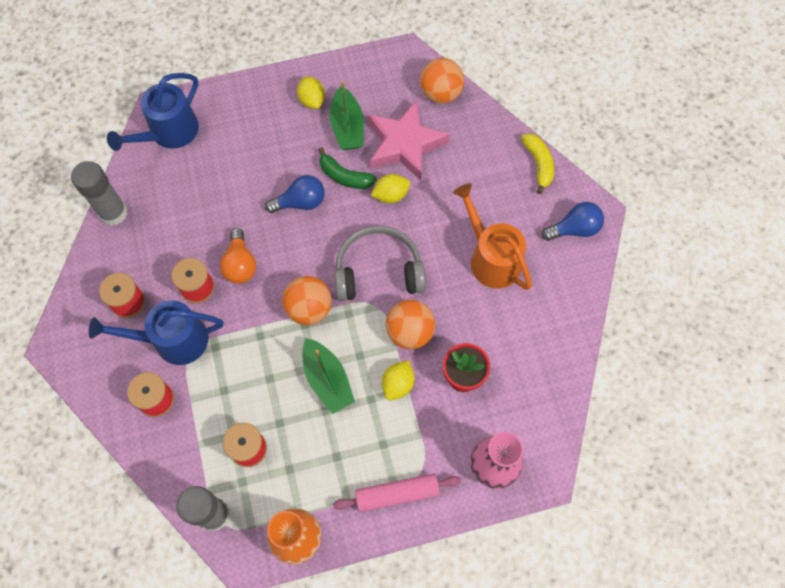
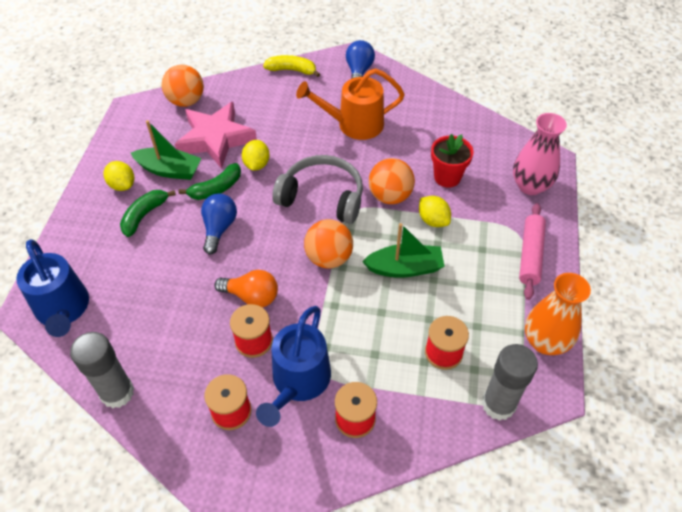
camera: 65 degrees left, 15 degrees down
(287, 136) = (144, 215): none -> green banana
(312, 100) = (122, 185): yellow lemon -> yellow lemon turned 45 degrees clockwise
(378, 271) = (322, 197): grey headphones -> grey headphones turned 90 degrees clockwise

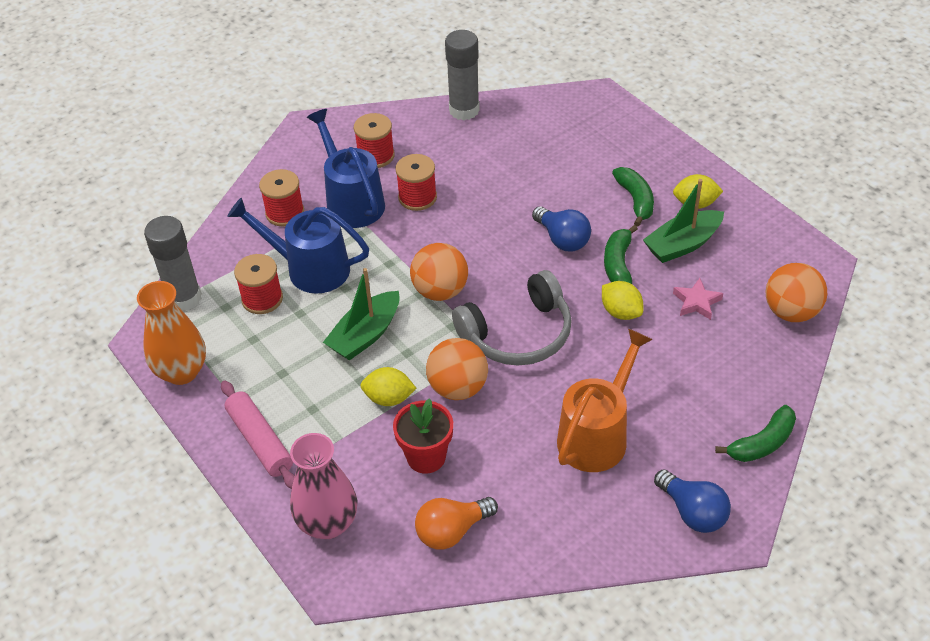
camera: 135 degrees right, 5 degrees down
(63, 309) = (577, 113): blue watering can -> blue watering can (310, 269)
(216, 139) = (696, 302): pink star -> pink star, size x0.45
(252, 296) = (461, 219): orange light bulb -> orange light bulb (452, 531)
(292, 70) = (762, 443): yellow banana -> green banana

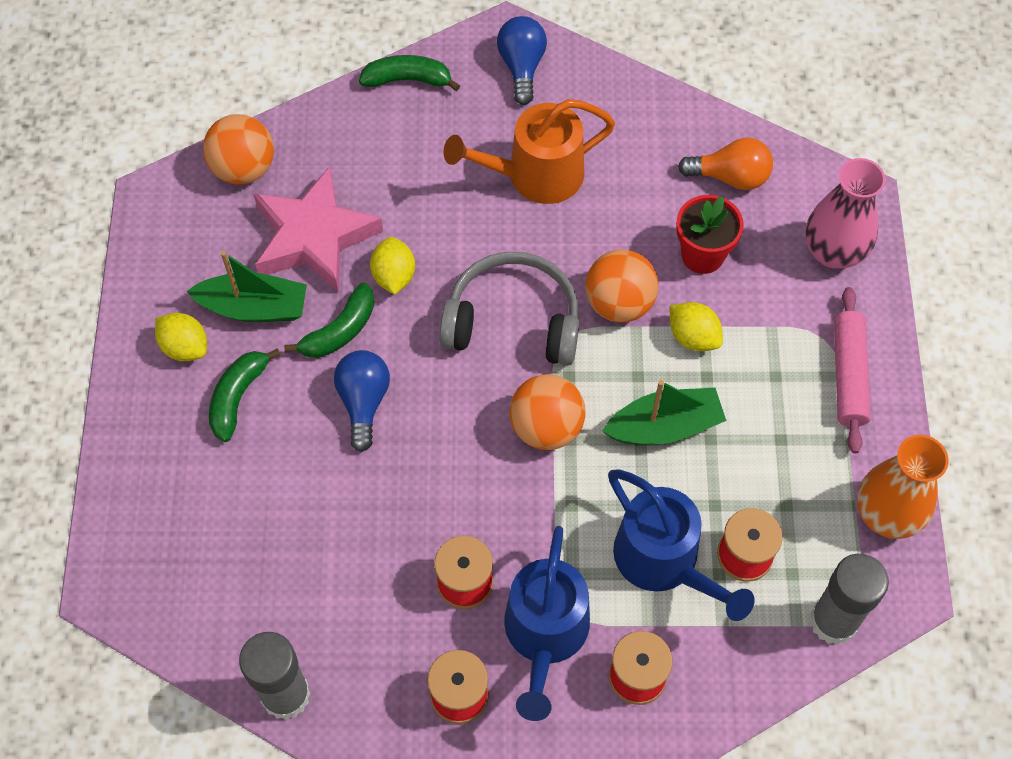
camera: 145 degrees left, 15 degrees up
(696, 302) = (314, 237): pink star -> pink star, size x2.23

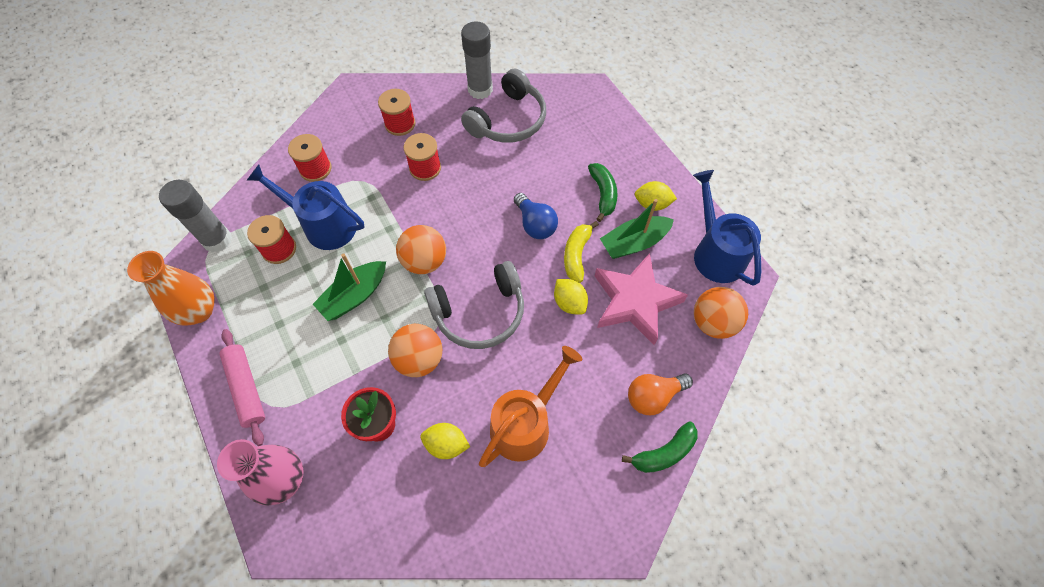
camera: 150 degrees right, 0 degrees up
(282, 603) = (508, 120): none -> grey headphones
(340, 331) = (576, 255): green banana -> yellow banana
(522, 67) = (591, 515): blue light bulb -> none
(545, 634) = (371, 165): blue watering can -> blue watering can (715, 253)
(693, 337) = (360, 361): yellow lemon -> yellow lemon (446, 444)
(730, 177) = (384, 503): orange light bulb -> orange light bulb (653, 396)

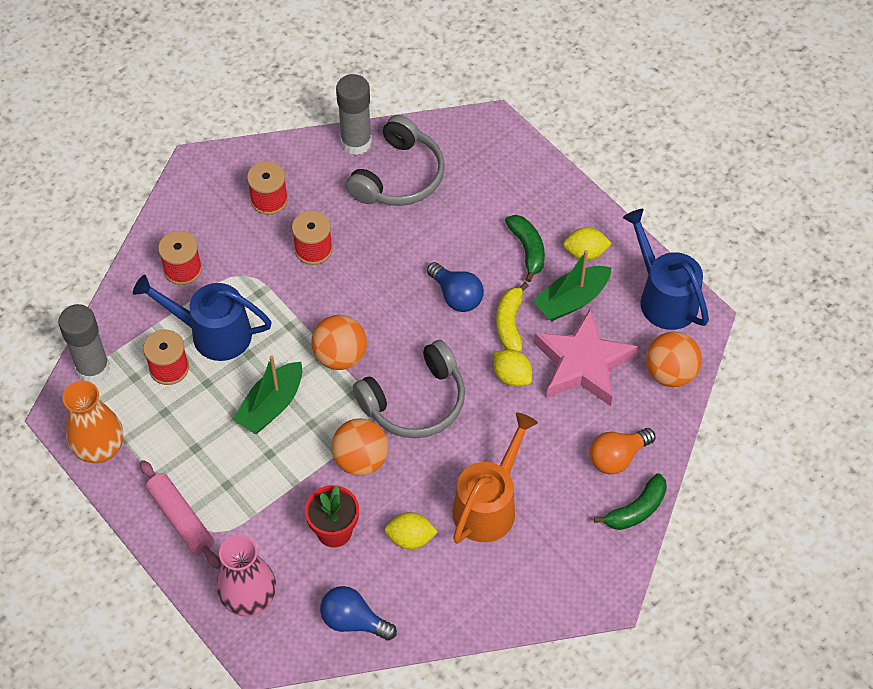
camera: 10 degrees left, 5 degrees down
(373, 522) = (353, 621): none -> blue light bulb

